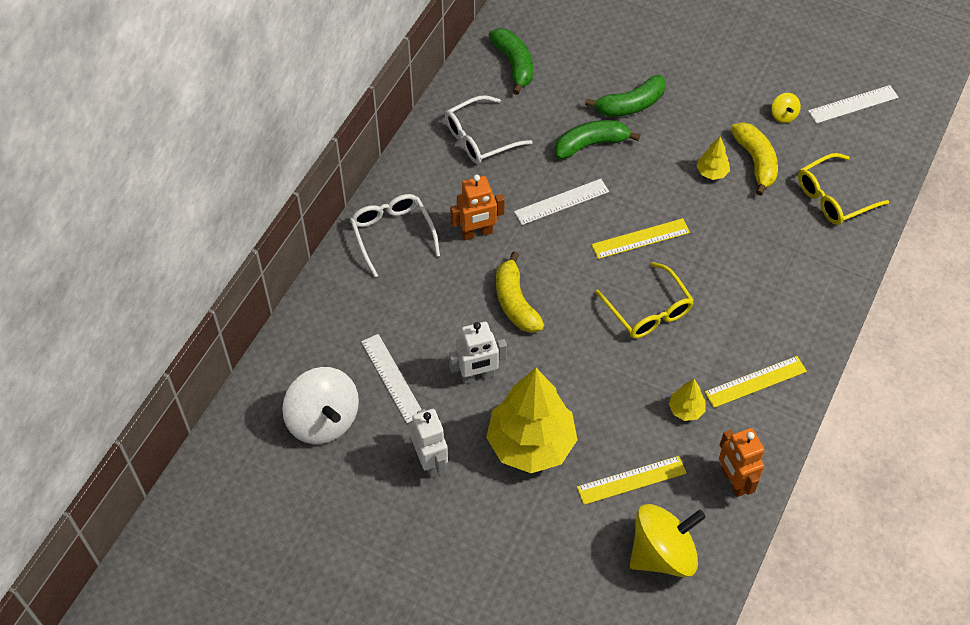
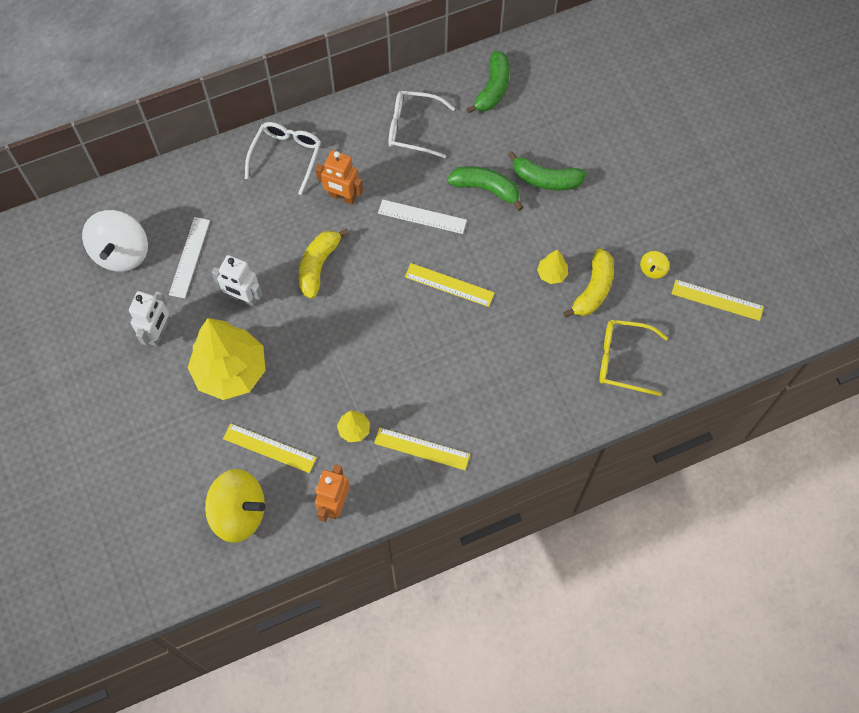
camera: 40 degrees right, 10 degrees up
(648, 310) = (401, 340): yellow glasses -> none
(853, 104) = (717, 300): white ruler -> yellow ruler

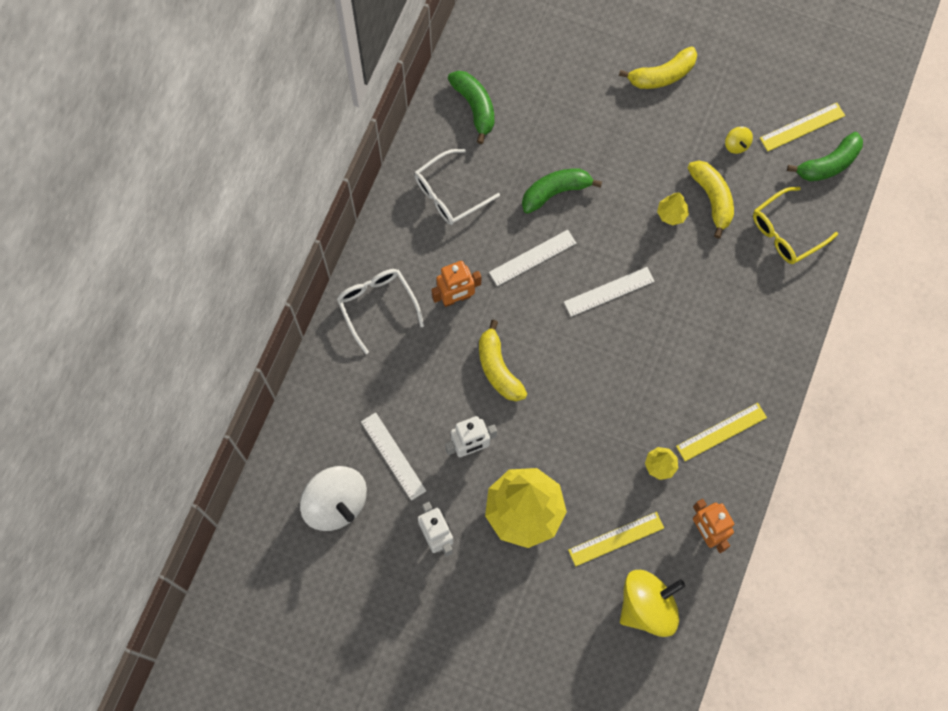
camera: 45 degrees left, 5 degrees up
(449, 285) = (609, 292): yellow ruler -> white ruler
(546, 179) = (590, 144): green banana -> green banana (828, 164)
(650, 178) = (662, 75): none -> yellow banana

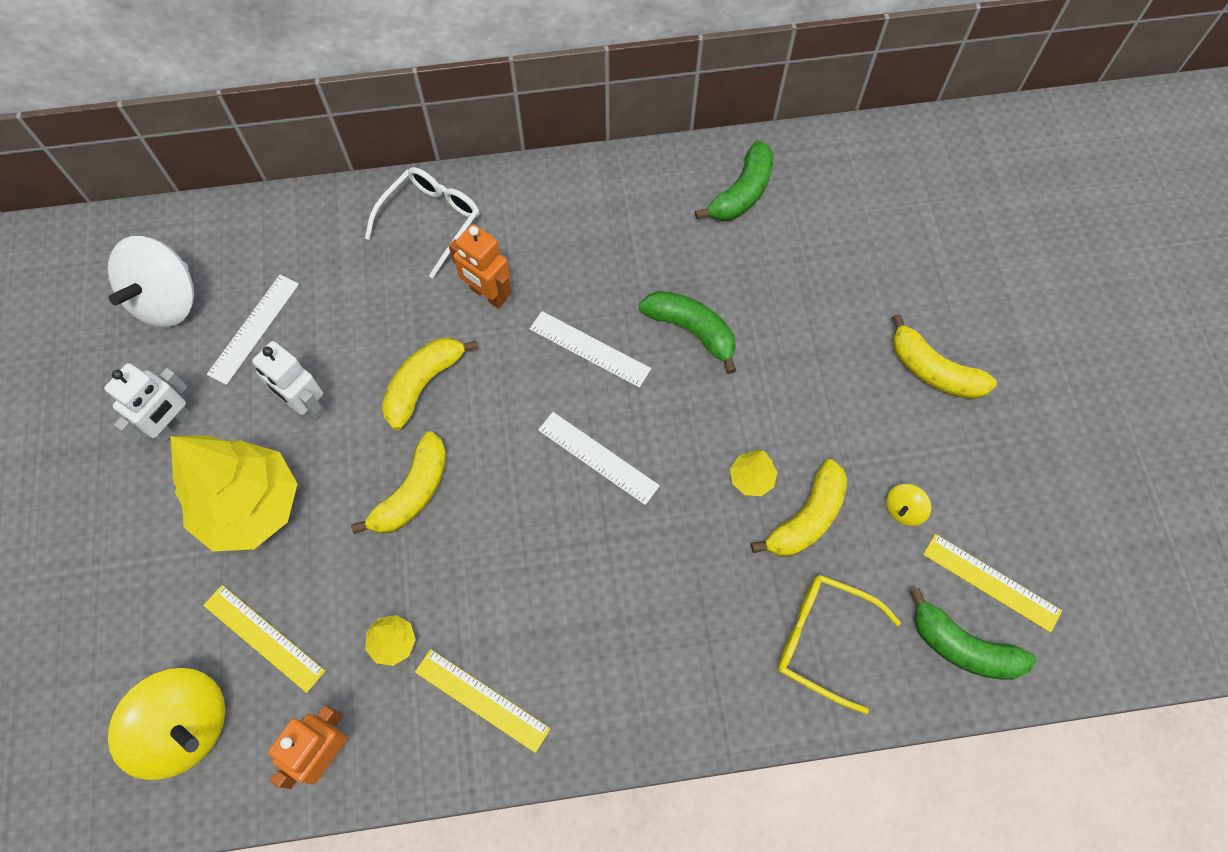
camera: 60 degrees right, 5 degrees down
(450, 193) = (615, 222): white glasses -> none
(570, 410) = (413, 492): none -> yellow banana

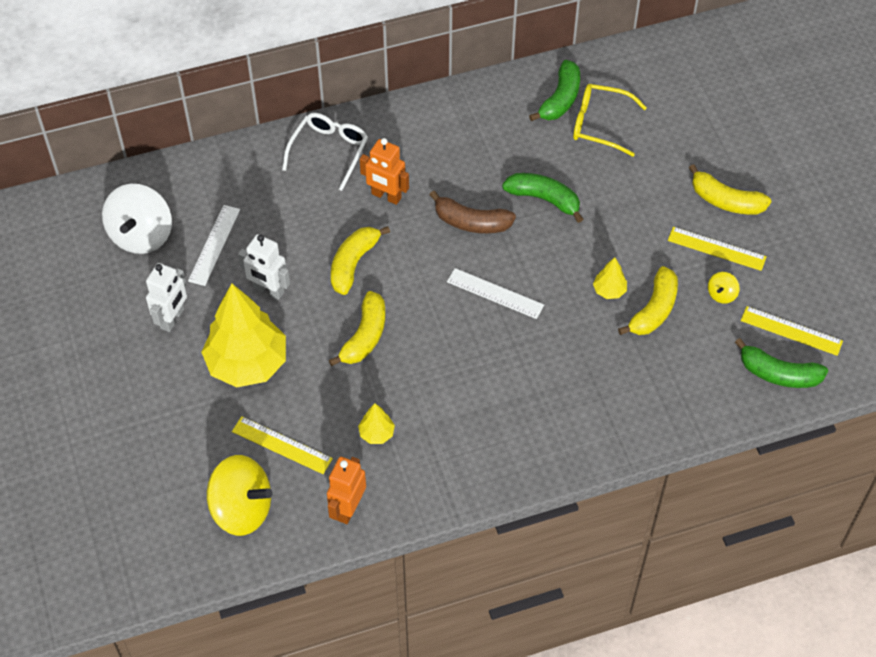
camera: 10 degrees left, 10 degrees down
(482, 700) = (449, 459): yellow ruler -> yellow ruler (716, 248)
(589, 349) = (471, 222): white ruler -> brown banana
(824, 640) = (682, 385): yellow glasses -> yellow glasses (600, 124)

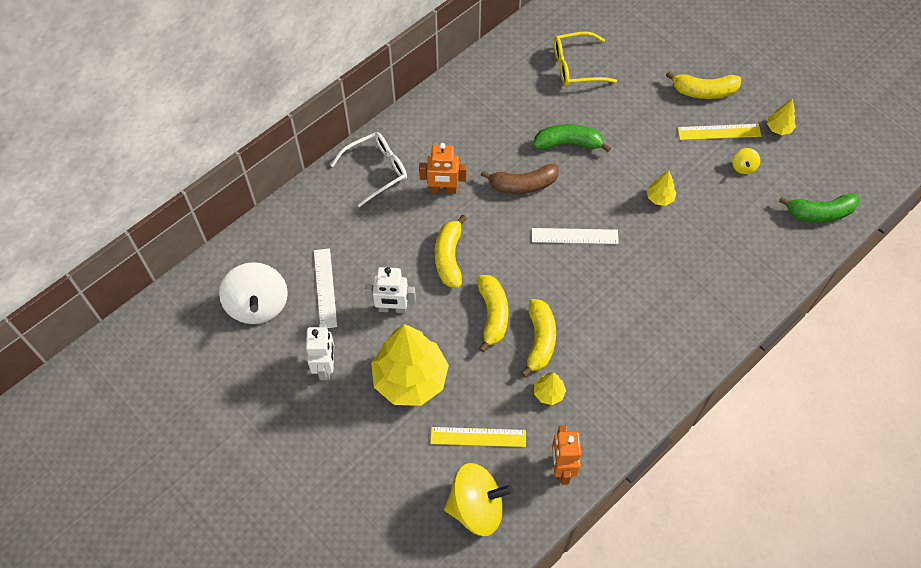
camera: 25 degrees left, 5 degrees up
(329, 152) = (376, 170): white glasses -> white glasses turned 60 degrees clockwise
(560, 99) = (535, 57): green banana -> none
(654, 310) = (701, 199): yellow banana -> yellow banana (540, 340)
(786, 270) = (778, 128): none -> yellow tree
(791, 331) = (809, 175): yellow ruler -> none

